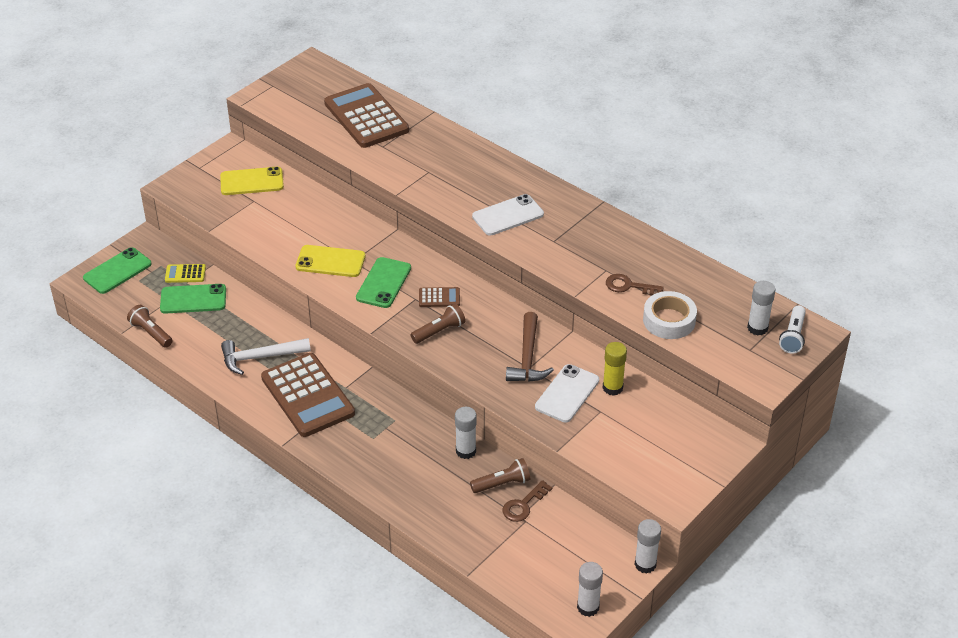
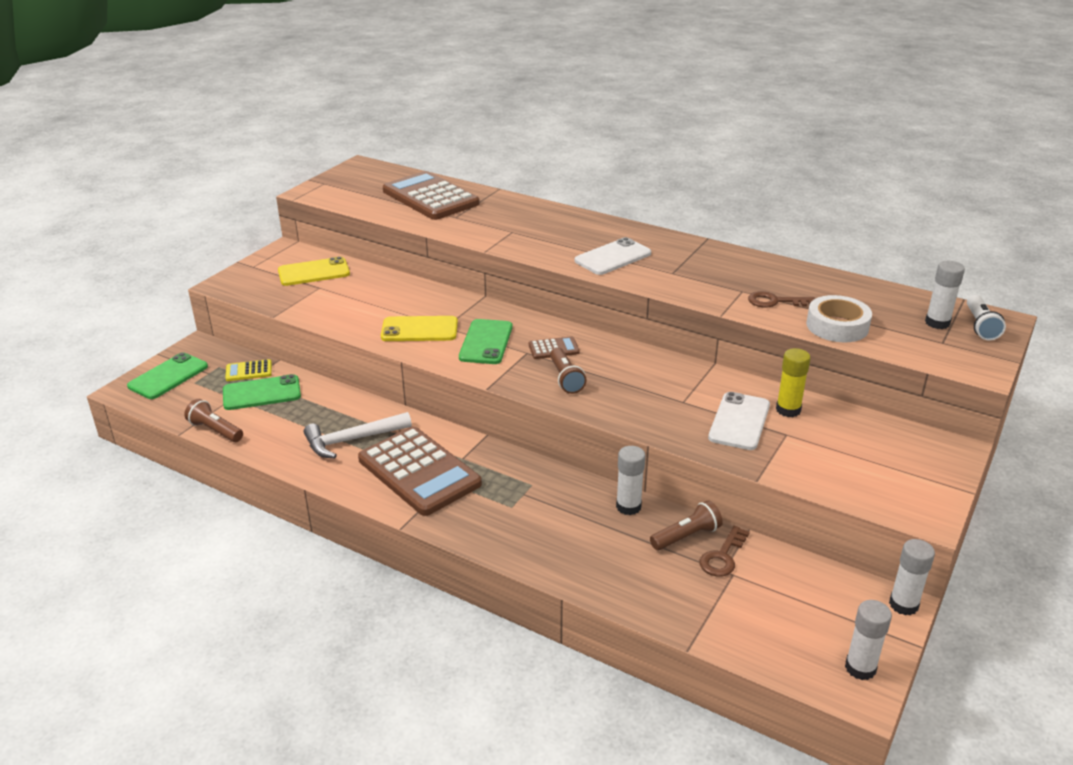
camera: 10 degrees left, 10 degrees down
(439, 331) = (565, 379): brown flashlight -> brown flashlight turned 120 degrees clockwise
(528, 357) = (677, 392): brown hammer -> none

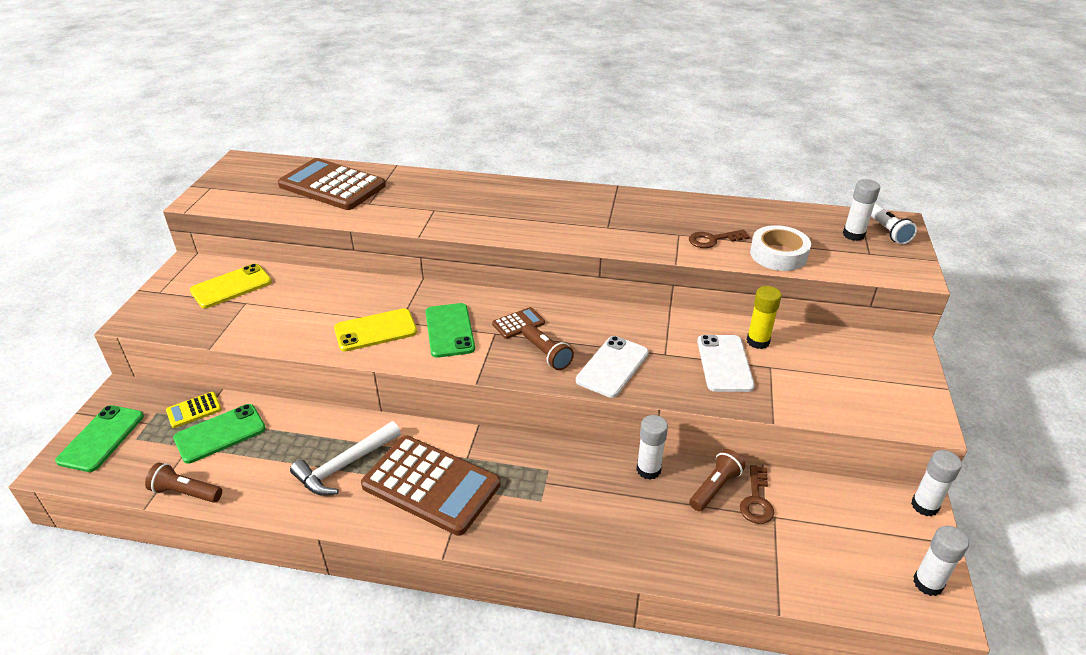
camera: 20 degrees left, 5 degrees up
(613, 257) = (545, 220): white phone -> white phone (612, 367)

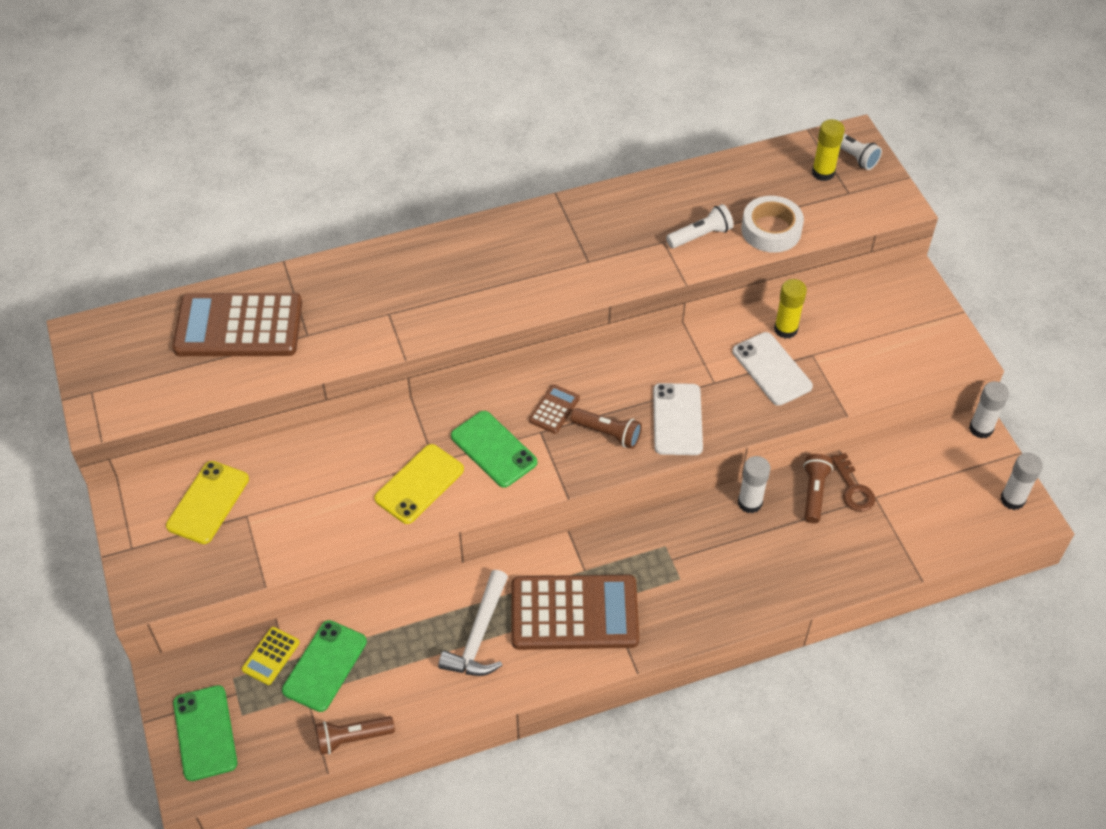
camera: 30 degrees left, 15 degrees up
(713, 240) = (700, 235): brown key -> white flashlight
(853, 235) = (823, 173): white glue stick -> yellow glue stick

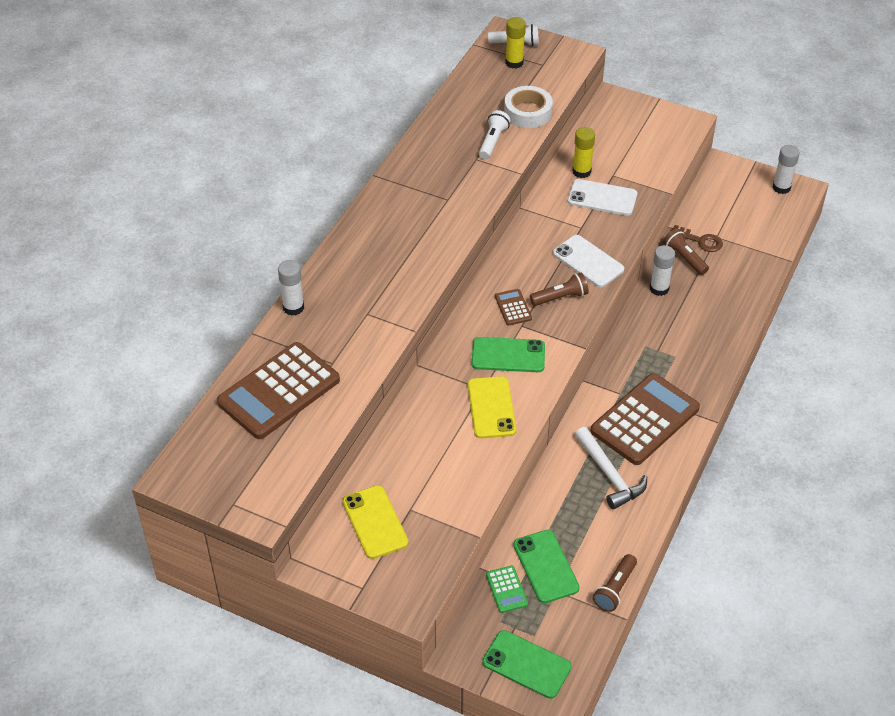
camera: 45 degrees left, 5 degrees down
(271, 656) = (506, 589): yellow calculator -> green calculator
(981, 428) = (722, 163): white glue stick -> white glue stick (293, 307)

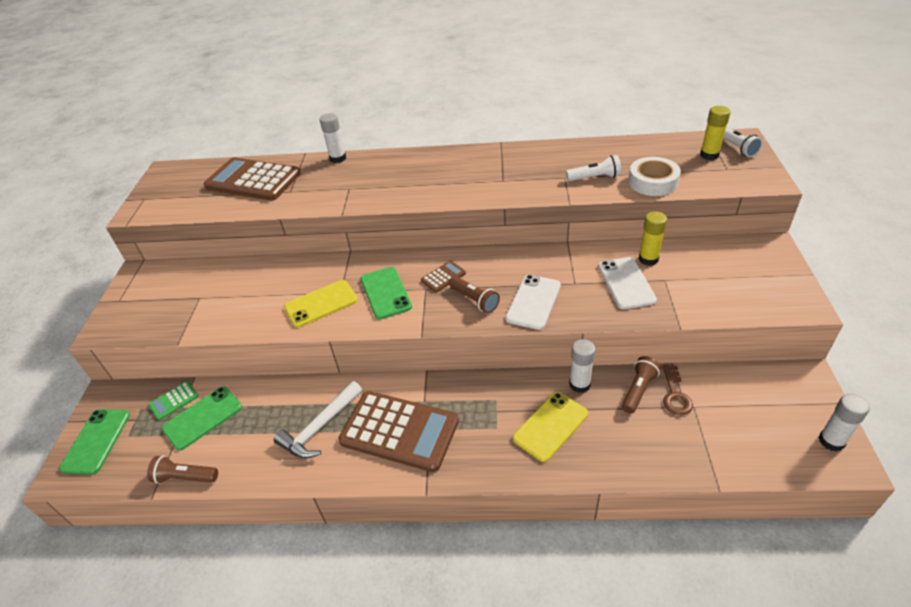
camera: 70 degrees right, 5 degrees down
(375, 522) = (182, 285): yellow phone -> yellow phone (550, 426)

